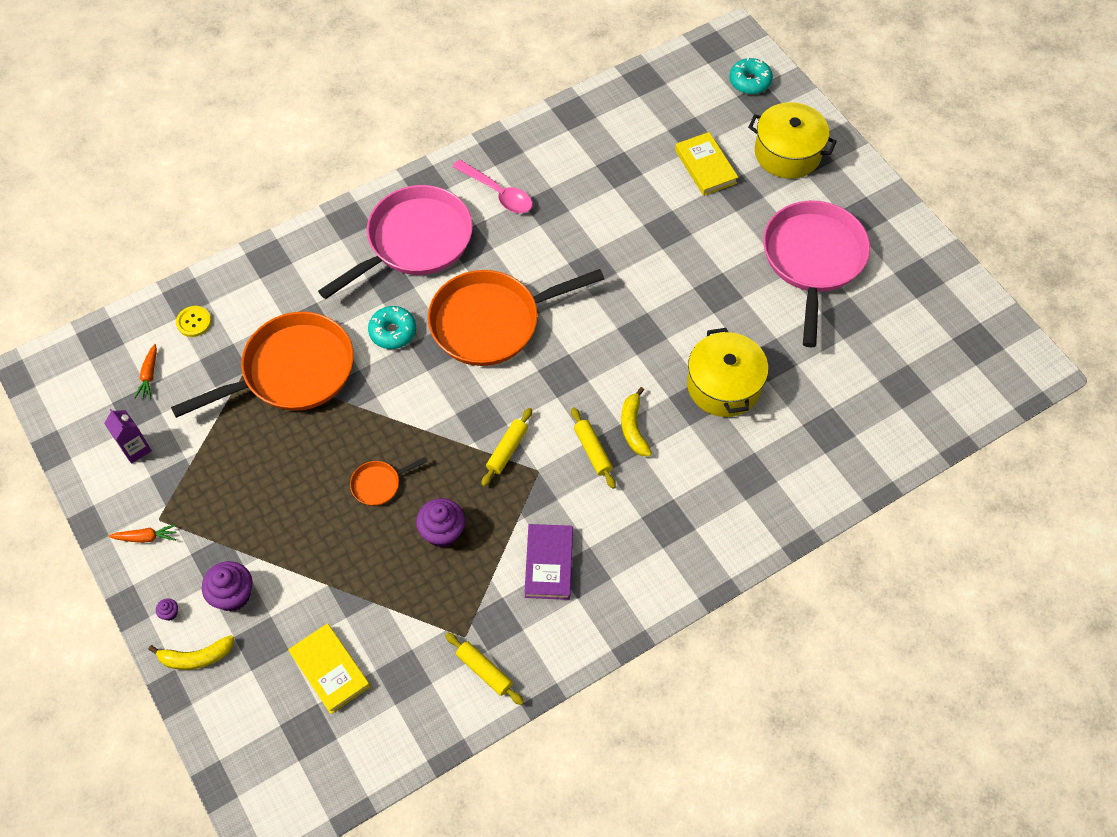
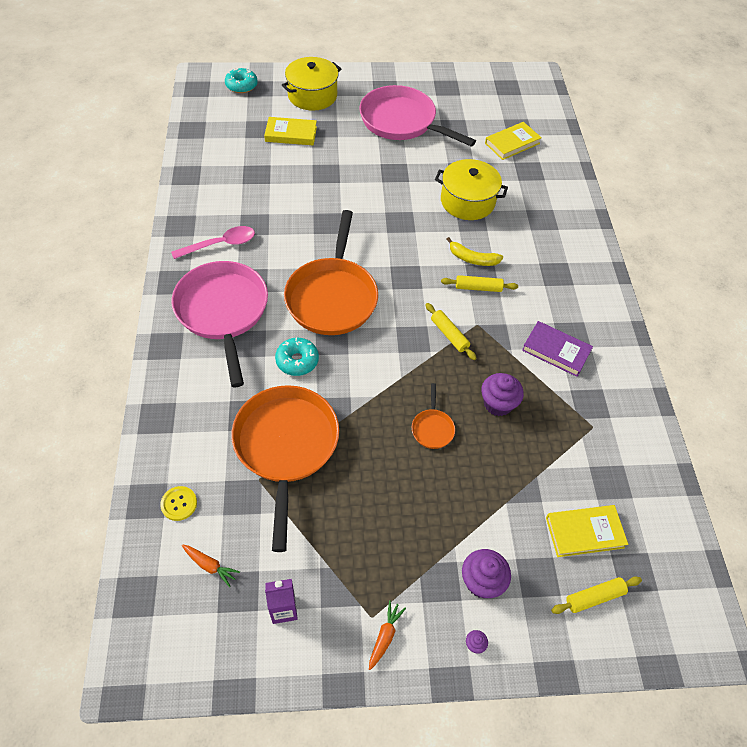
camera: 65 degrees left, 5 degrees down
(196, 657) = (529, 638): yellow banana -> none
(484, 671) = (626, 426): yellow rolling pin -> yellow rolling pin (594, 597)
(866, 392) = (512, 143): none -> yellow book

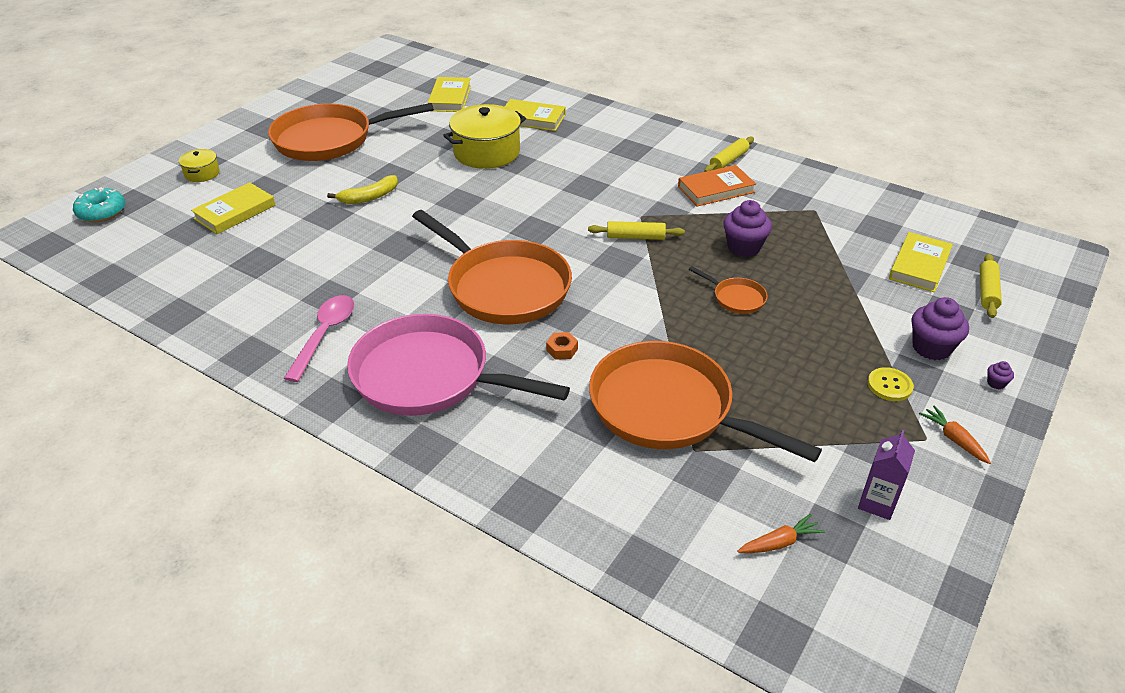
camera: 50 degrees left, 15 degrees down
(179, 504) = (672, 535): yellow button -> yellow button (889, 385)
(297, 361) = (562, 350): turquoise donut -> orange nut
(312, 95) = (202, 173): yellow pot -> yellow pot, size x0.50
(402, 122) = (330, 139): pink pan -> orange pan
(472, 259) = (560, 182): yellow banana -> yellow banana (369, 197)
(478, 288) = (598, 195): yellow rolling pin -> yellow rolling pin (728, 161)
(535, 199) = (532, 119): none -> yellow book
(556, 351) = (716, 189): purple book -> orange book

